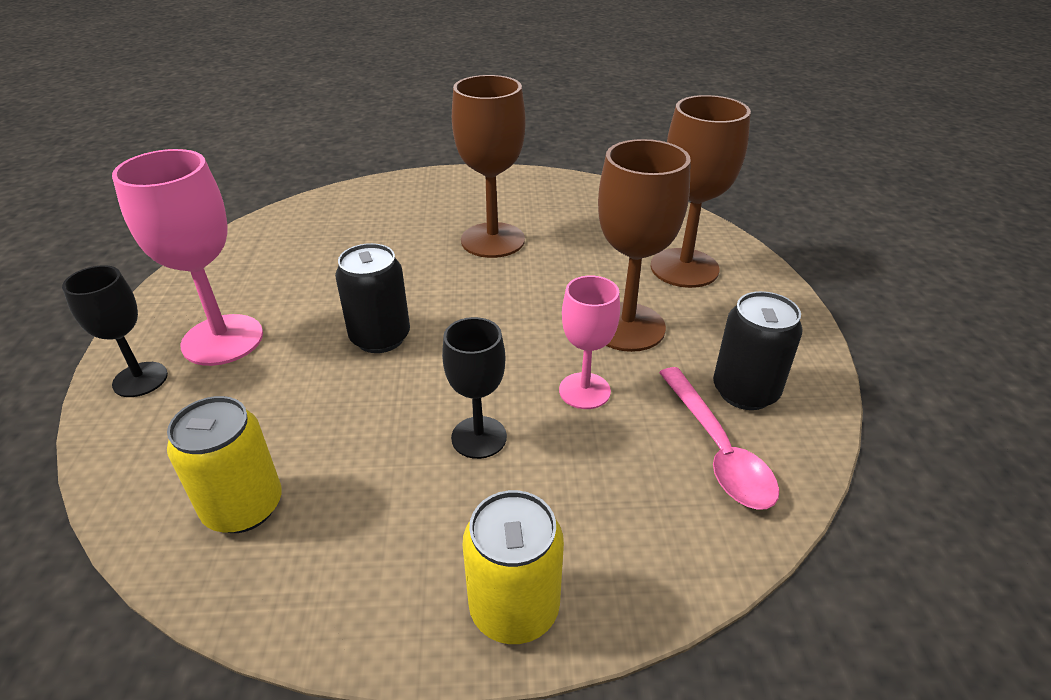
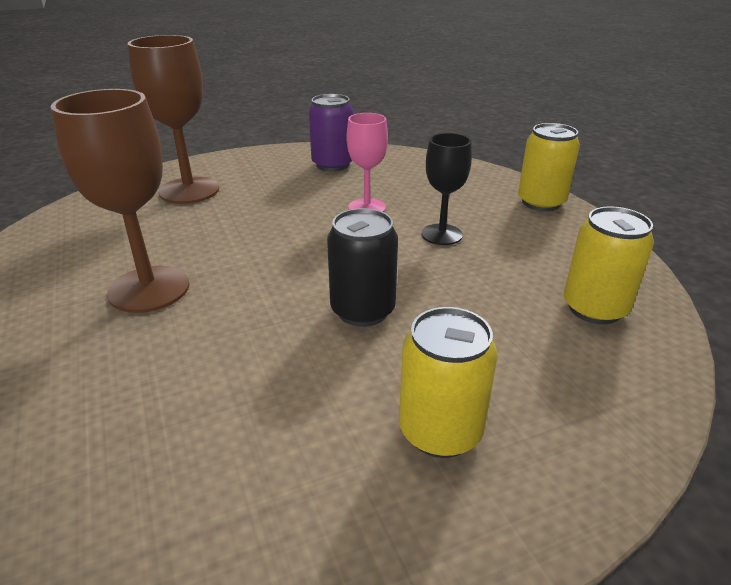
camera: 110 degrees left, 5 degrees down
(140, 379) = (555, 469): black goblet -> none
(222, 340) = (440, 431): pink goblet -> yellow can
(627, 327) = (283, 202): brown goblet -> none
(717, 449) = (388, 168): pink spoon -> none
(745, 391) = (332, 164): black can -> purple can

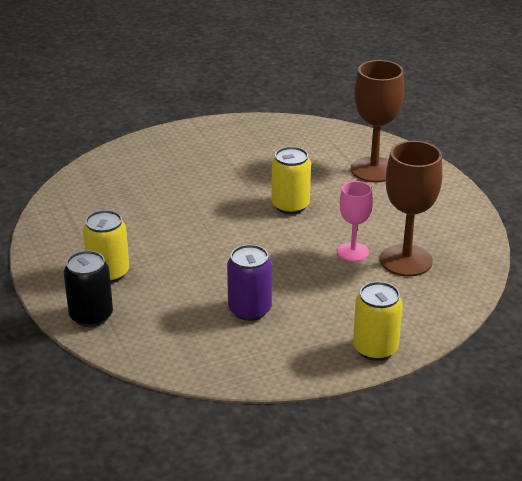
camera: 90 degrees right, 0 degrees up
(149, 289) = (236, 176): brown goblet -> brown goblet (406, 260)
(332, 164) = (441, 233): purple can -> purple can (249, 309)
(362, 310) = (210, 250): black can -> black can (91, 316)
(441, 234) = (309, 287): black goblet -> none
(594, 308) = (206, 345): yellow can -> yellow can (290, 205)

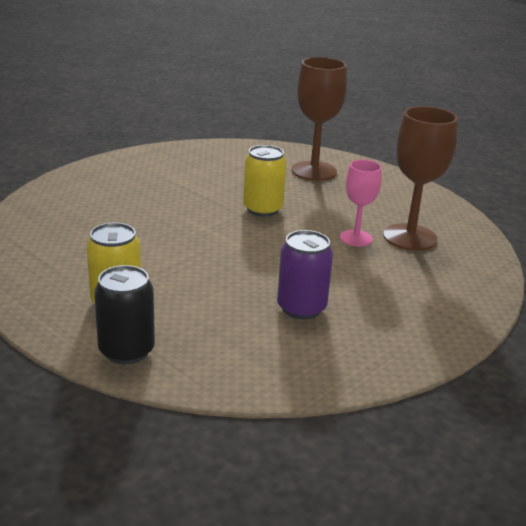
camera: 25 degrees left, 5 degrees down
(375, 349) = (456, 319): yellow can -> none

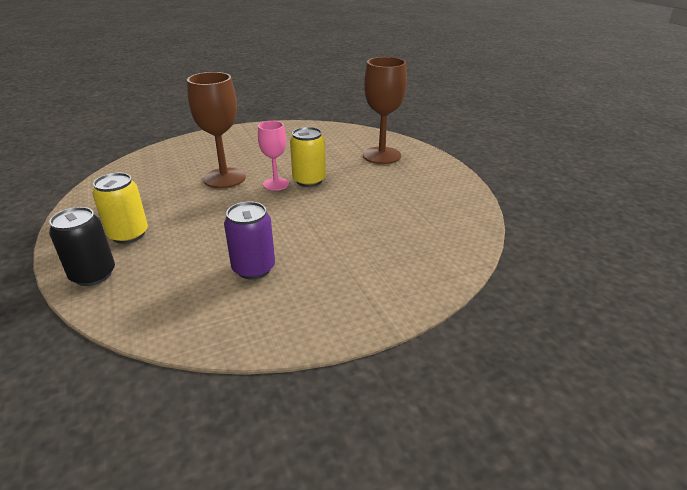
camera: 25 degrees right, 5 degrees up
(356, 238) = (360, 216): pink goblet -> pink goblet (276, 184)
(410, 237) = (408, 224): brown goblet -> brown goblet (224, 178)

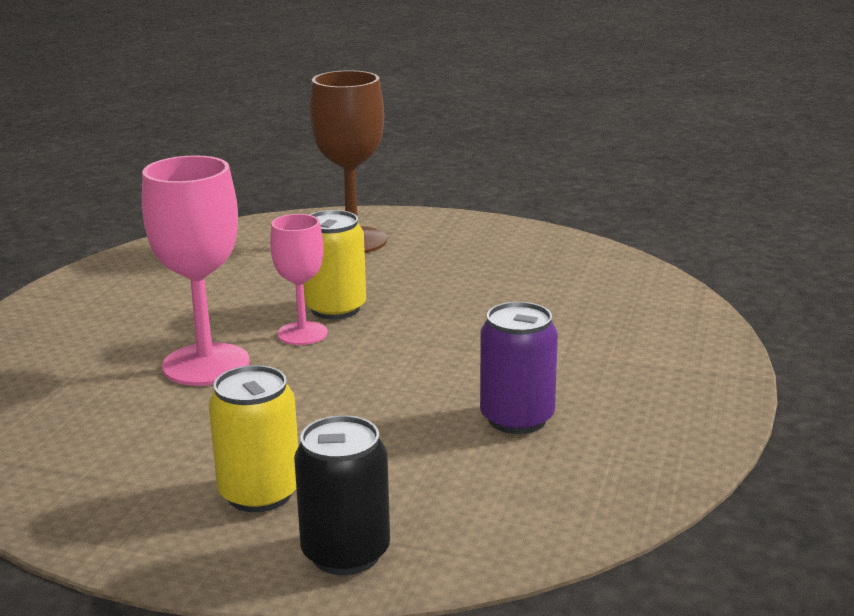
camera: 50 degrees left, 10 degrees down
(224, 178) = (206, 365): brown goblet -> pink goblet

